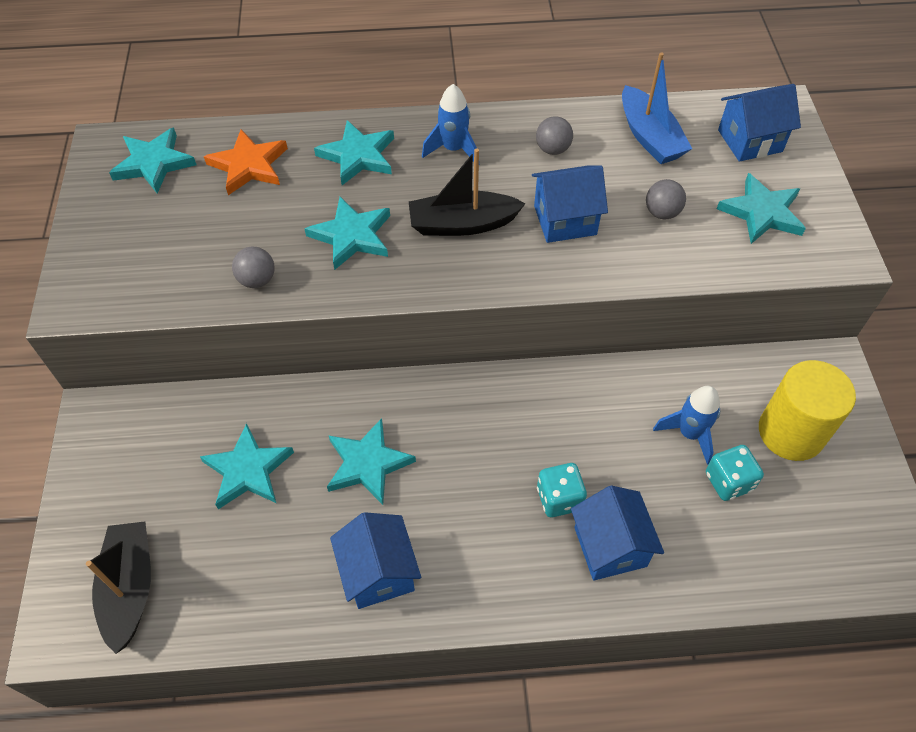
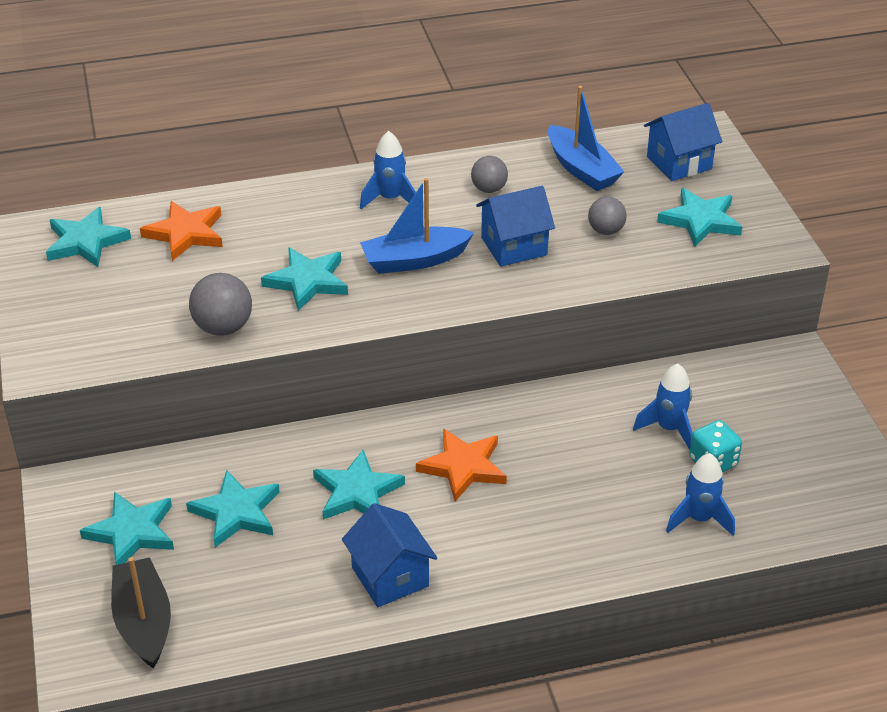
camera: 10 degrees left, 15 degrees down
(257, 280) = (223, 327): grey ball -> grey ball, size x1.52
(358, 156) = (295, 214): turquoise star -> turquoise star (132, 532)
(462, 224) = (414, 260): black boat -> blue boat
(476, 449) = (463, 467): none -> orange star
(559, 498) = (553, 496): turquoise dice -> none
(610, 546) = (610, 527): blue house -> none
(703, 550) = (699, 519): none -> blue rocket
(790, 432) = (765, 416): yellow cylinder -> none

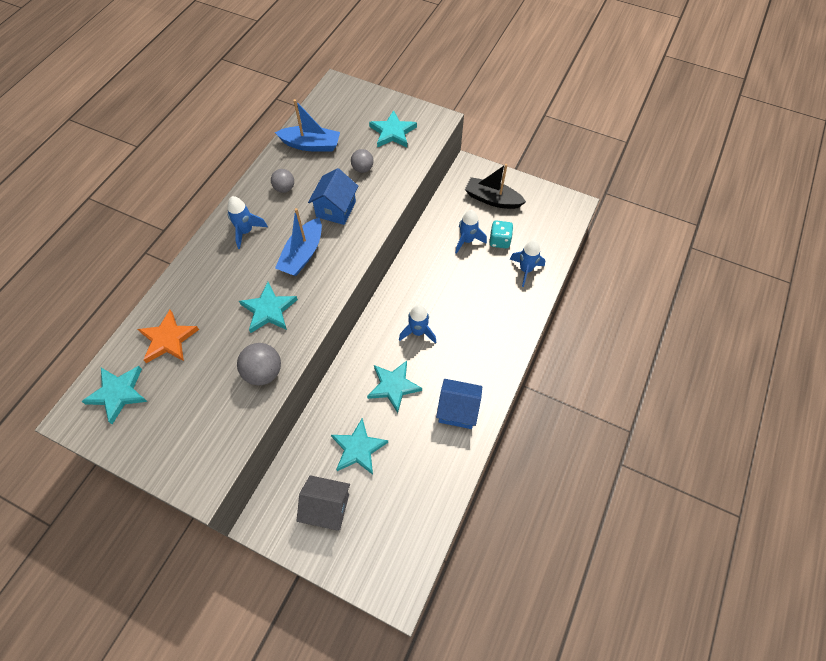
camera: 50 degrees left, 20 degrees up
(132, 532) = (327, 508): turquoise star -> grey house
(143, 622) = (393, 542): black boat -> black boat (492, 199)
(463, 467) = (418, 332): orange star -> blue rocket
(679, 163) = (347, 109): blue house -> none

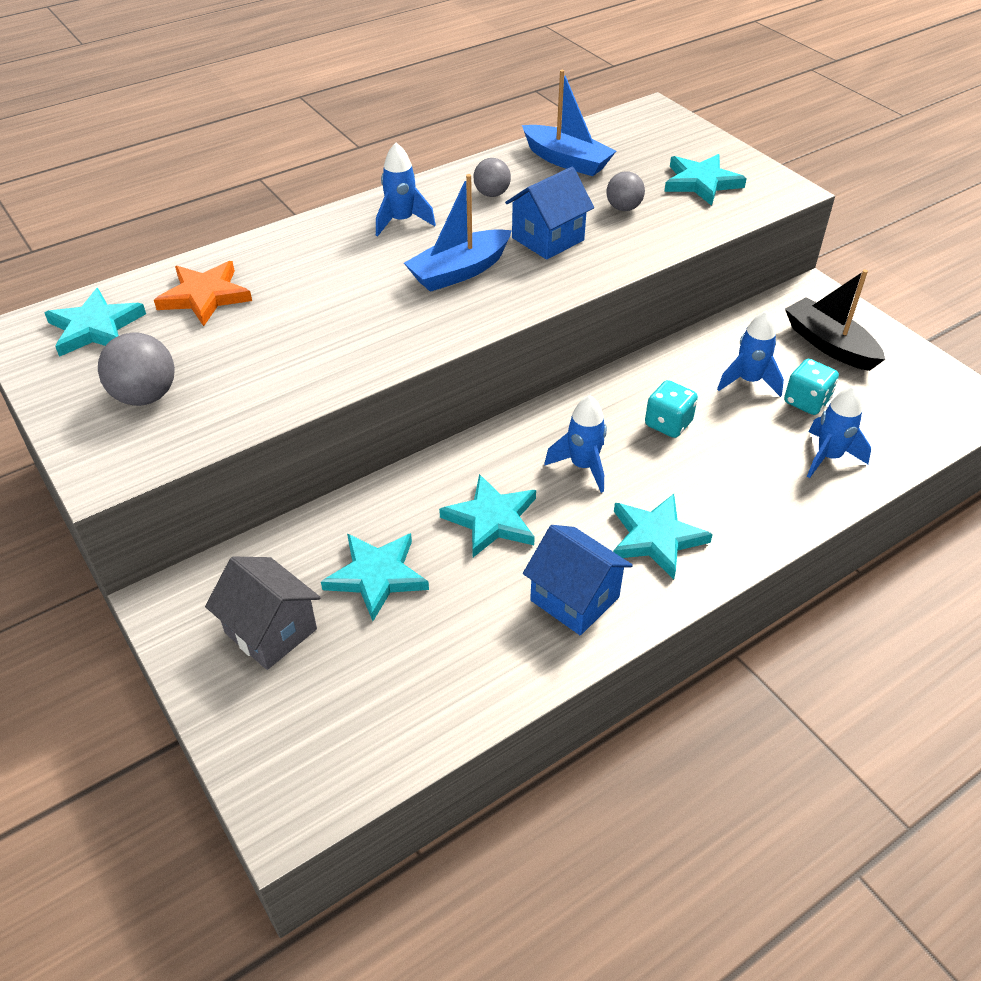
camera: 30 degrees right, 15 degrees down
(263, 372) = (296, 381): grey ball -> grey ball (145, 396)
(269, 310) = (361, 315): turquoise star -> turquoise star (656, 538)
(443, 286) = (668, 424): none -> turquoise dice

